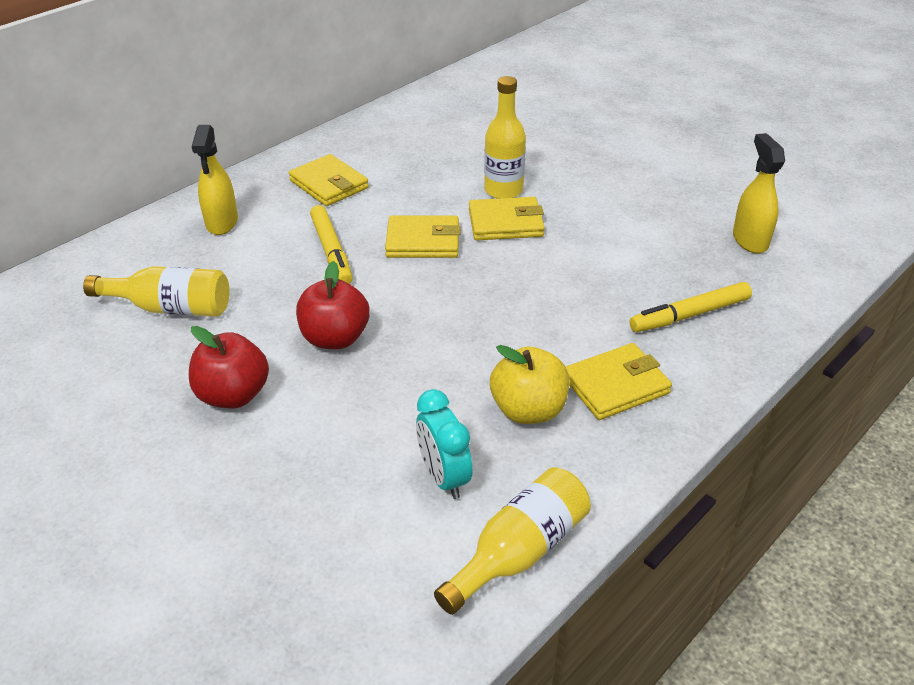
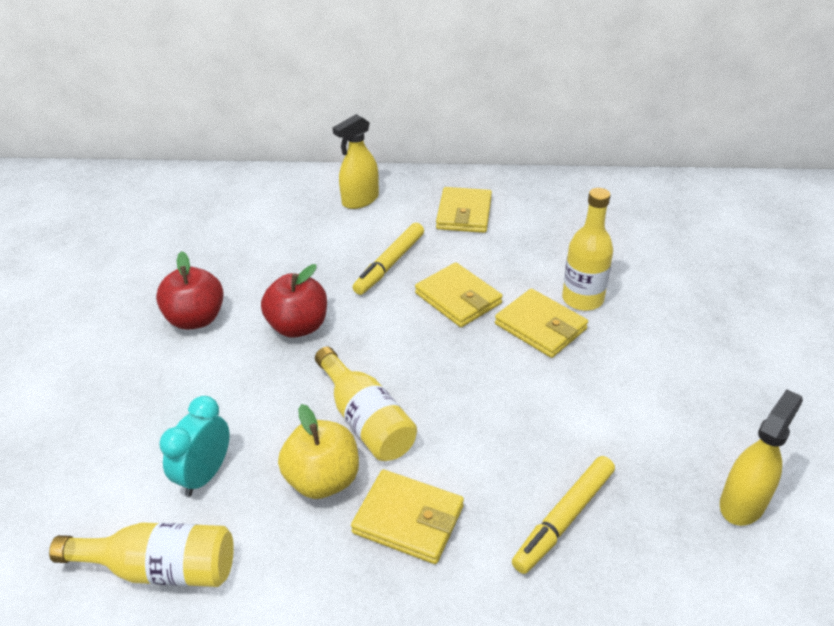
camera: 50 degrees right, 0 degrees up
(171, 308) = (251, 238): yellow bottle -> yellow bottle (366, 420)
(689, 315) = (564, 519): yellow marker -> yellow marker turned 75 degrees counterclockwise

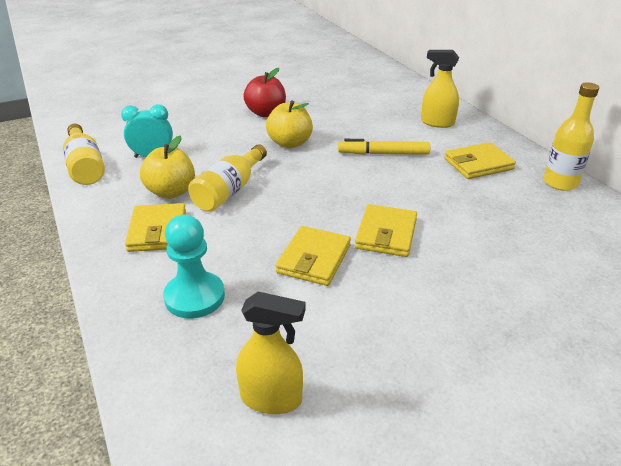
camera: 60 degrees right, 5 degrees down
(298, 326) = (290, 143): red apple -> yellow apple
(458, 298) = (378, 190): yellow wallet -> yellow wallet (314, 259)
(564, 519) = (194, 297): yellow marker -> turquoise pawn
(582, 299) = (443, 246): yellow bottle -> yellow bottle (560, 183)

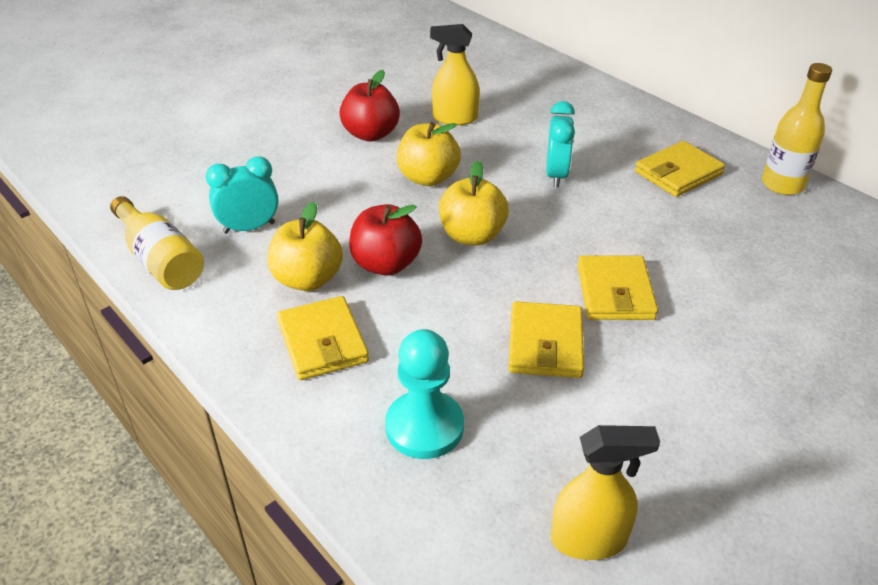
camera: 15 degrees left, 5 degrees up
(229, 191) = (386, 264): yellow bottle -> red apple
(300, 182) = (472, 236): none -> yellow apple
(383, 154) = (556, 175): yellow marker -> turquoise clock
(437, 123) = (601, 118): yellow spray bottle -> yellow spray bottle (454, 118)

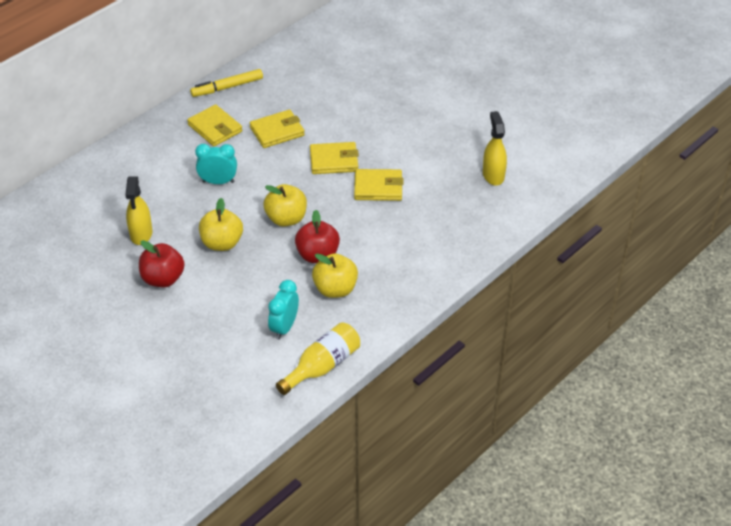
camera: 95 degrees left, 5 degrees up
(249, 228) = (284, 327): turquoise clock -> turquoise clock turned 45 degrees clockwise
(322, 342) = (388, 275): yellow wallet -> yellow wallet (277, 131)
(424, 427) = (442, 229): turquoise pawn -> none
(782, 185) = (227, 87): yellow bottle -> yellow marker

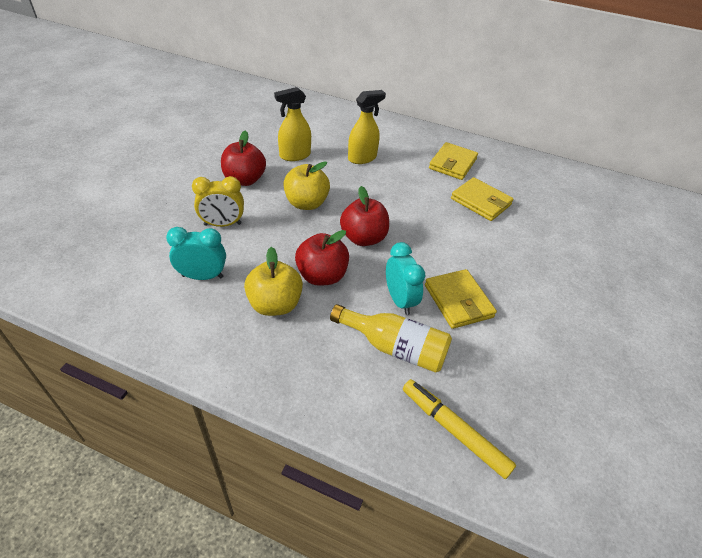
camera: 65 degrees right, 0 degrees up
(218, 182) = (386, 182): turquoise clock -> turquoise clock (399, 300)
(223, 305) = (222, 224): none -> yellow clock
(227, 87) = (510, 158): yellow marker -> yellow marker (454, 430)
(286, 219) = (363, 238): yellow apple -> red apple
(322, 366) = (147, 324): yellow bottle -> yellow bottle (394, 347)
(334, 161) = (472, 253): yellow wallet -> none
(493, 175) = (571, 425): yellow spray bottle -> yellow spray bottle (362, 158)

